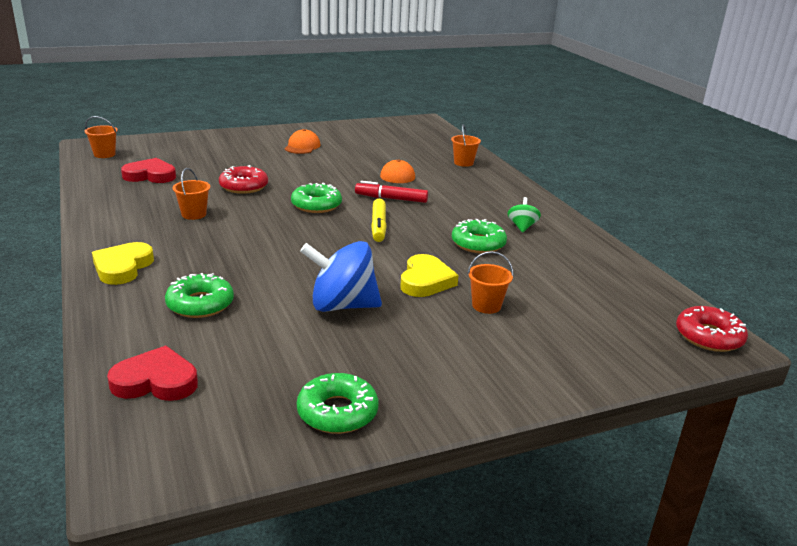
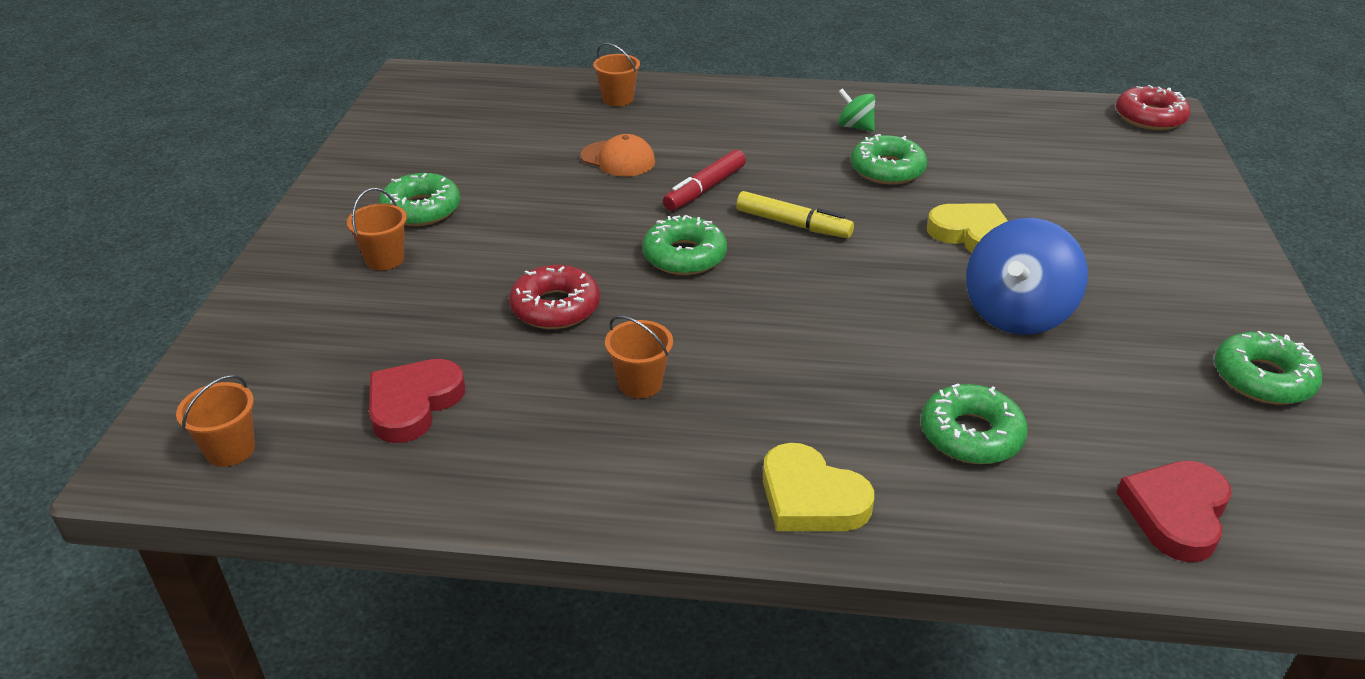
camera: 60 degrees left, 10 degrees up
(302, 146) = (421, 209): orange cap -> green donut
(486, 306) = (1050, 214): orange bucket -> orange bucket (384, 259)

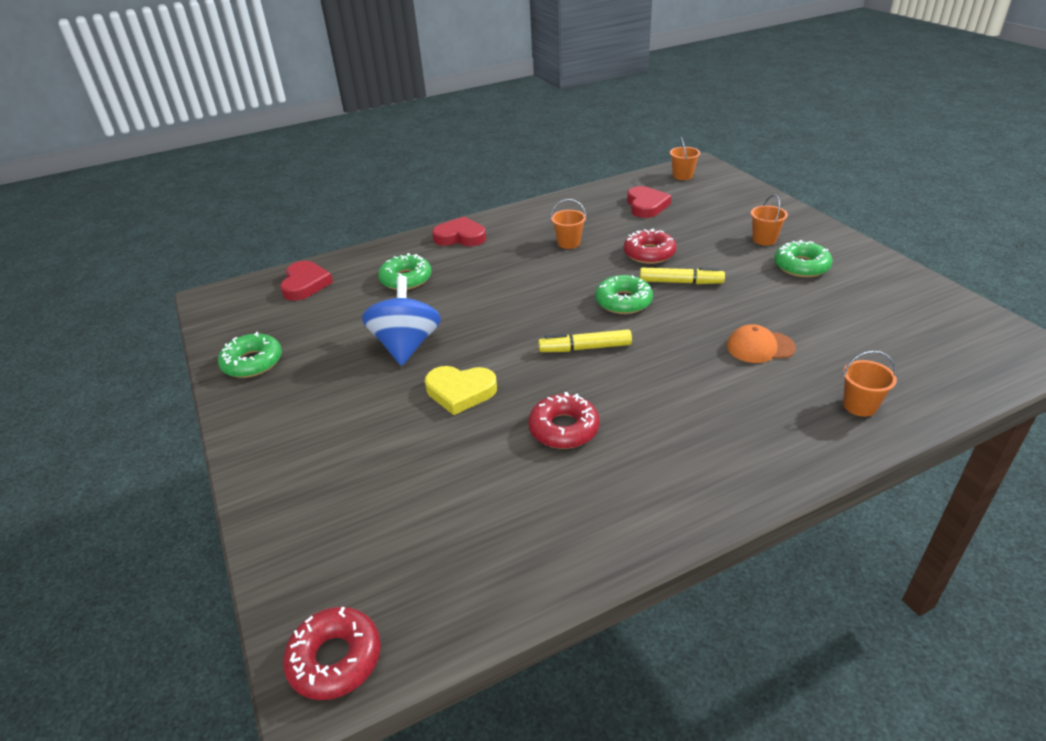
camera: 150 degrees right, 0 degrees up
(583, 250) = (680, 282): none -> yellow marker
(704, 189) = (671, 349): red marker -> none
(811, 498) = (460, 237): yellow heart -> red heart
(855, 127) = (634, 471): green spinning top -> none
(887, 169) = (564, 429): green donut -> red donut

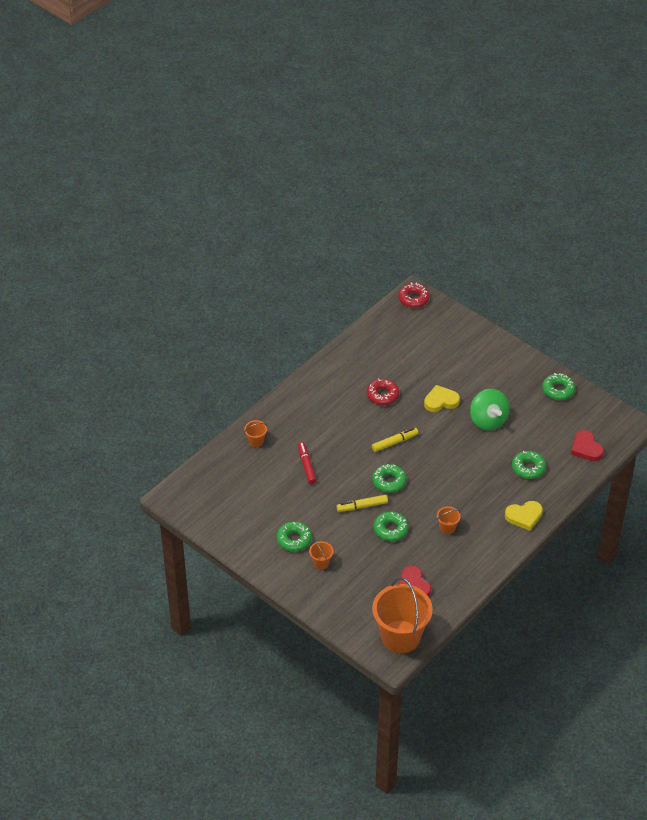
camera: 155 degrees right, 10 degrees up
(406, 345) = (488, 420): blue spinning top -> green spinning top
(460, 237) = (524, 516): red heart -> yellow heart
(649, 253) = (390, 529): red donut -> green donut
(682, 176) = (400, 636): orange bucket -> orange bucket, size x2.38
(760, 347) = (306, 466): orange cap -> red marker

